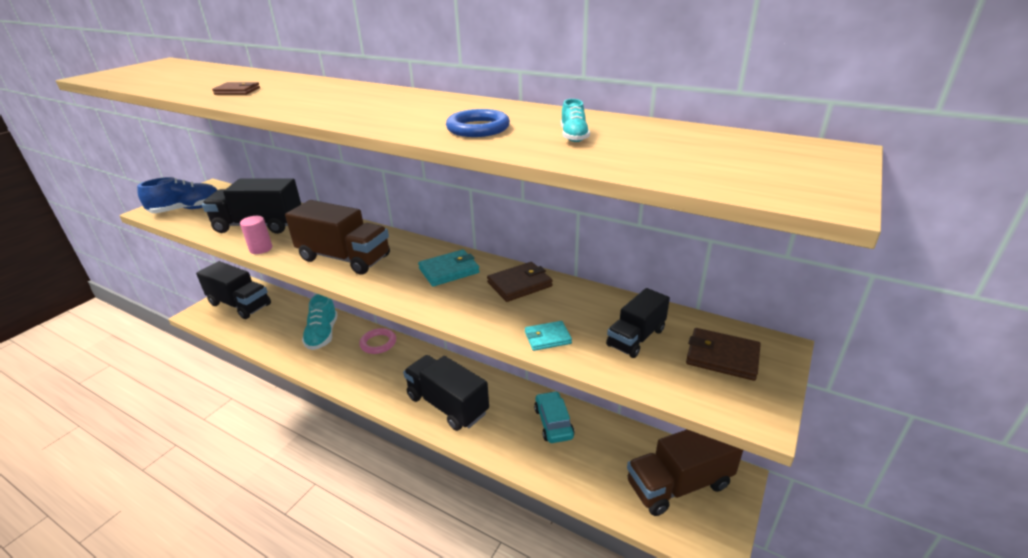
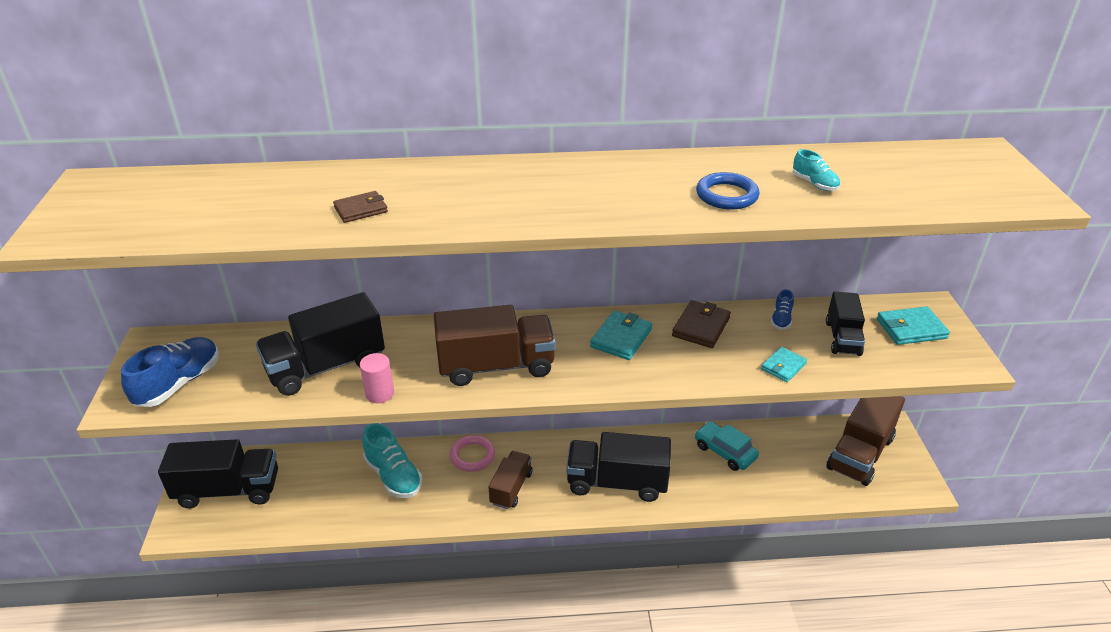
camera: 35 degrees left, 5 degrees up
(377, 374) = (511, 488): none -> brown truck
(596, 303) = (781, 319): none -> blue shoe
(722, 357) = (911, 329): brown wallet -> turquoise wallet

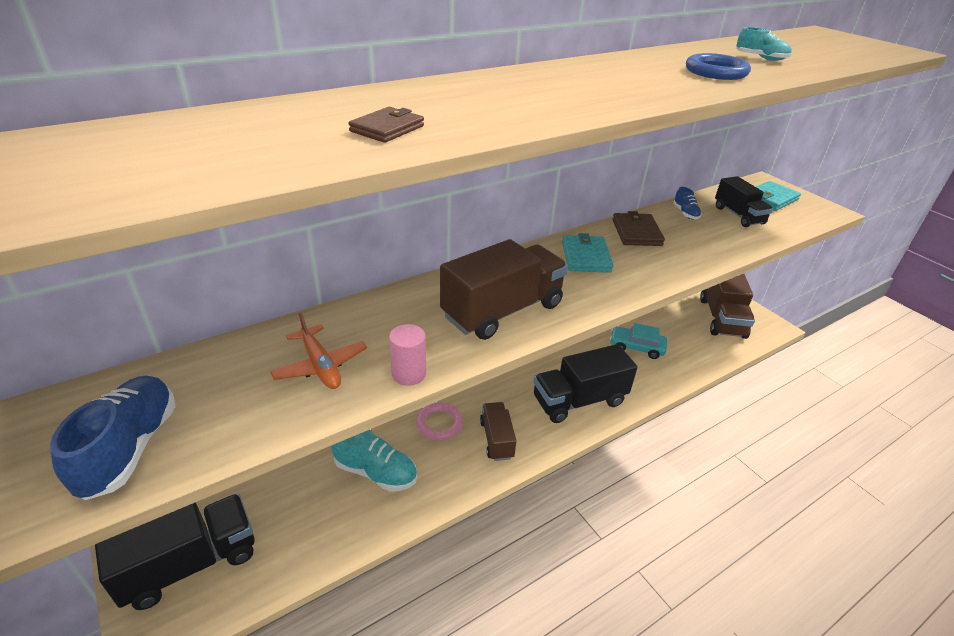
camera: 30 degrees left, 0 degrees up
(326, 367) = (320, 365): black truck -> orange plane
(783, 366) = (724, 245): turquoise wallet -> none

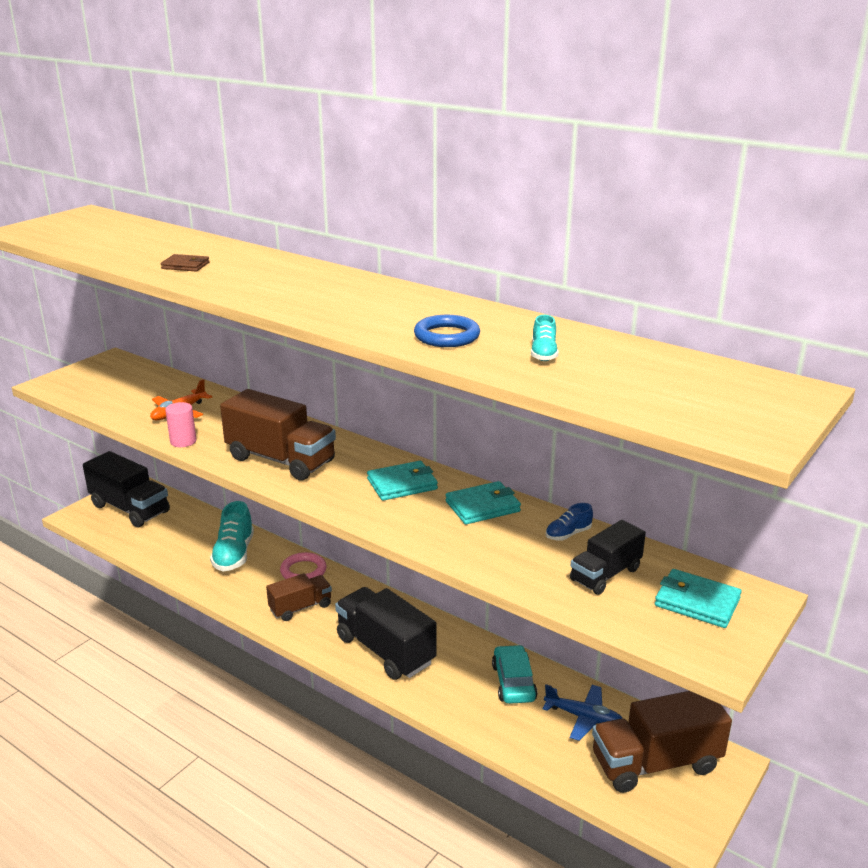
camera: 70 degrees right, 10 degrees down
(130, 448) = (90, 386): blue shoe -> none
(636, 232) = (482, 506): brown wallet -> turquoise wallet
(677, 329) = (583, 717): none -> blue plane

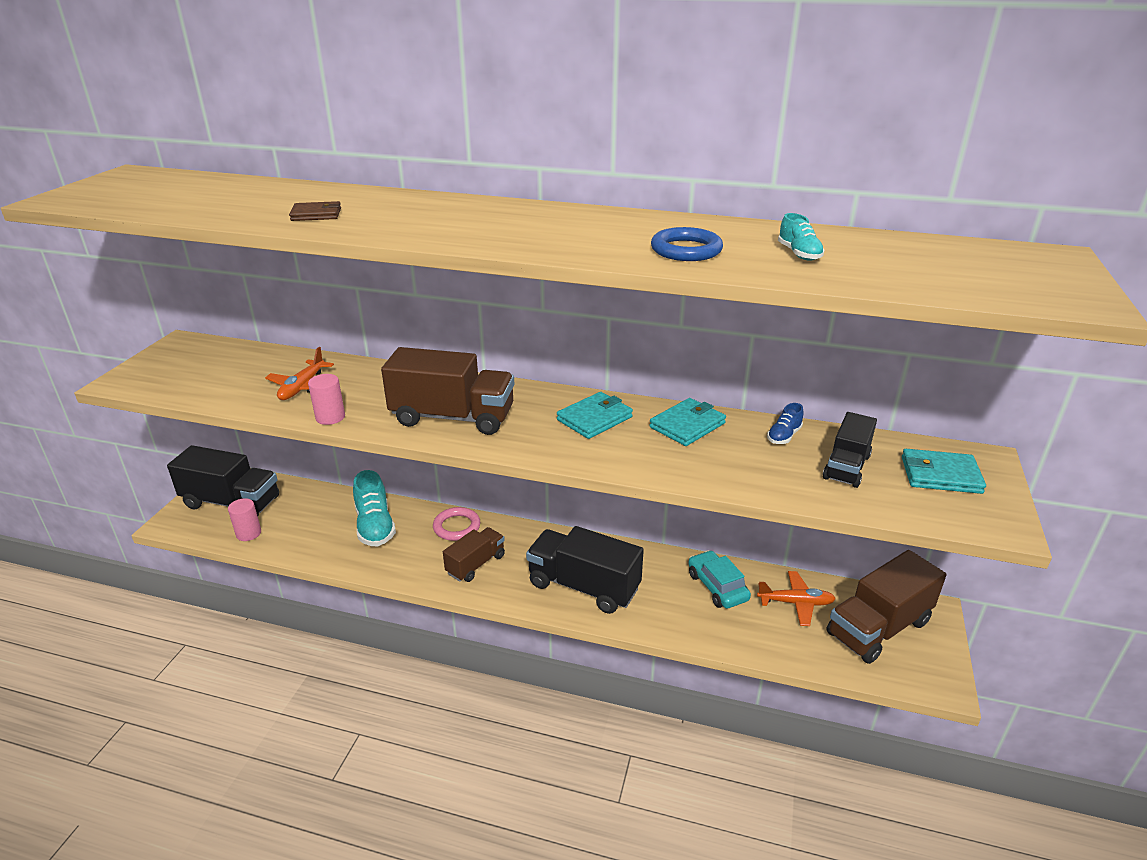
camera: 20 degrees left, 5 degrees up
(129, 537) = (248, 533): none -> pink cylinder
(583, 717) = (795, 603): blue plane -> orange plane

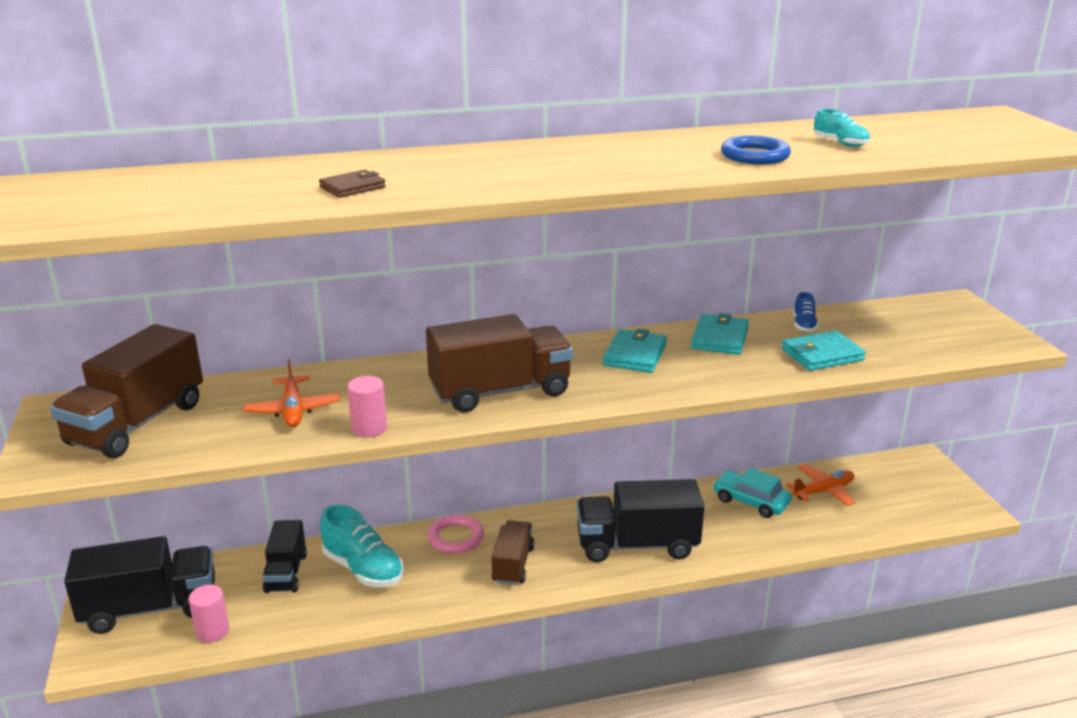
camera: 30 degrees left, 5 degrees down
(846, 467) = (875, 335): black truck -> black truck (286, 573)
(878, 628) = (899, 487): brown truck -> brown truck (137, 424)
(940, 475) = (943, 321): turquoise wallet -> turquoise wallet (822, 355)

